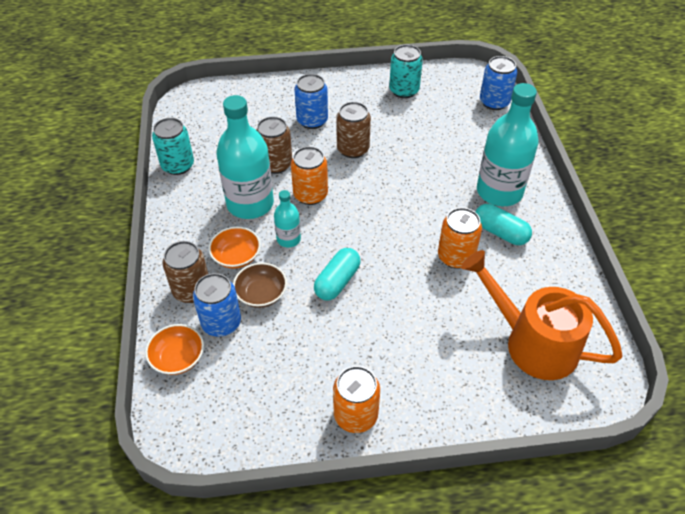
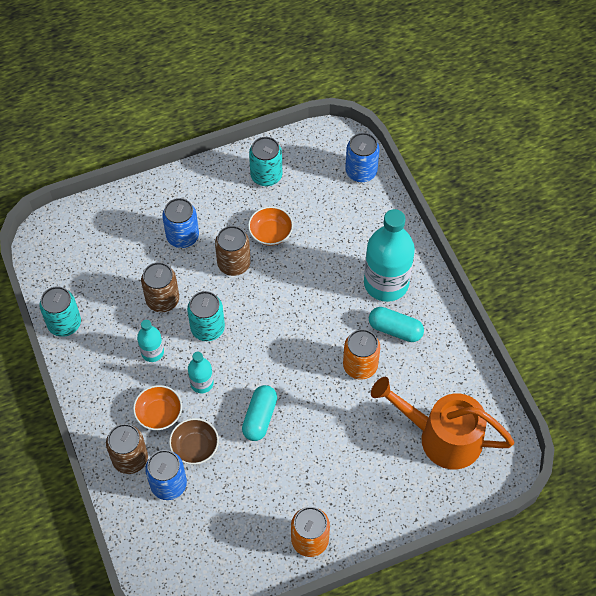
camera: 15 degrees left, 10 degrees up
(178, 358) = (142, 527): orange bowl -> orange bowl (270, 233)
(250, 204) = (152, 352): turquoise bottle -> turquoise bottle, size x0.49
(310, 195) = (207, 328): orange can -> turquoise can

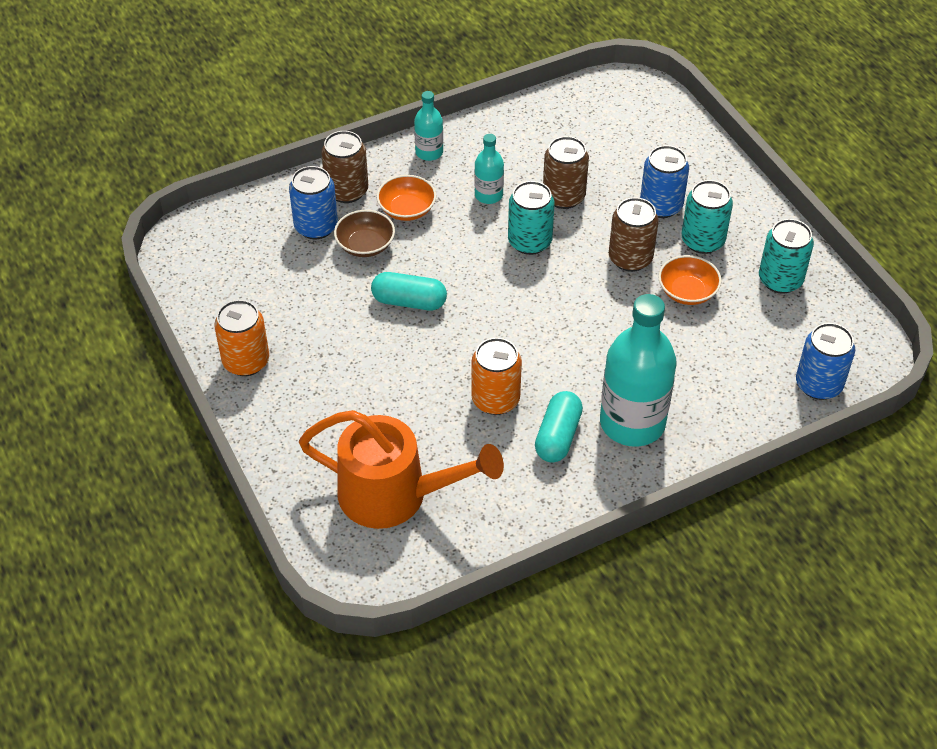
camera: 85 degrees right, 10 degrees down
(64, 324) = (516, 117): turquoise can -> turquoise can (702, 241)
(202, 383) = (451, 243): turquoise bottle -> turquoise bottle (429, 152)
(441, 436) = (396, 495): orange watering can -> orange watering can turned 90 degrees clockwise

